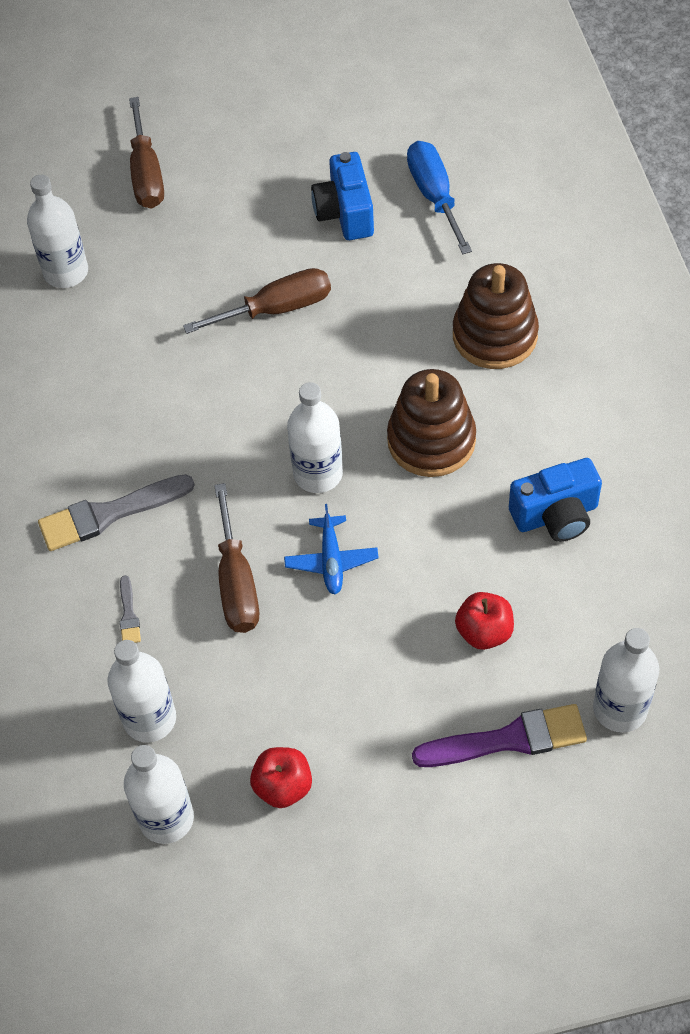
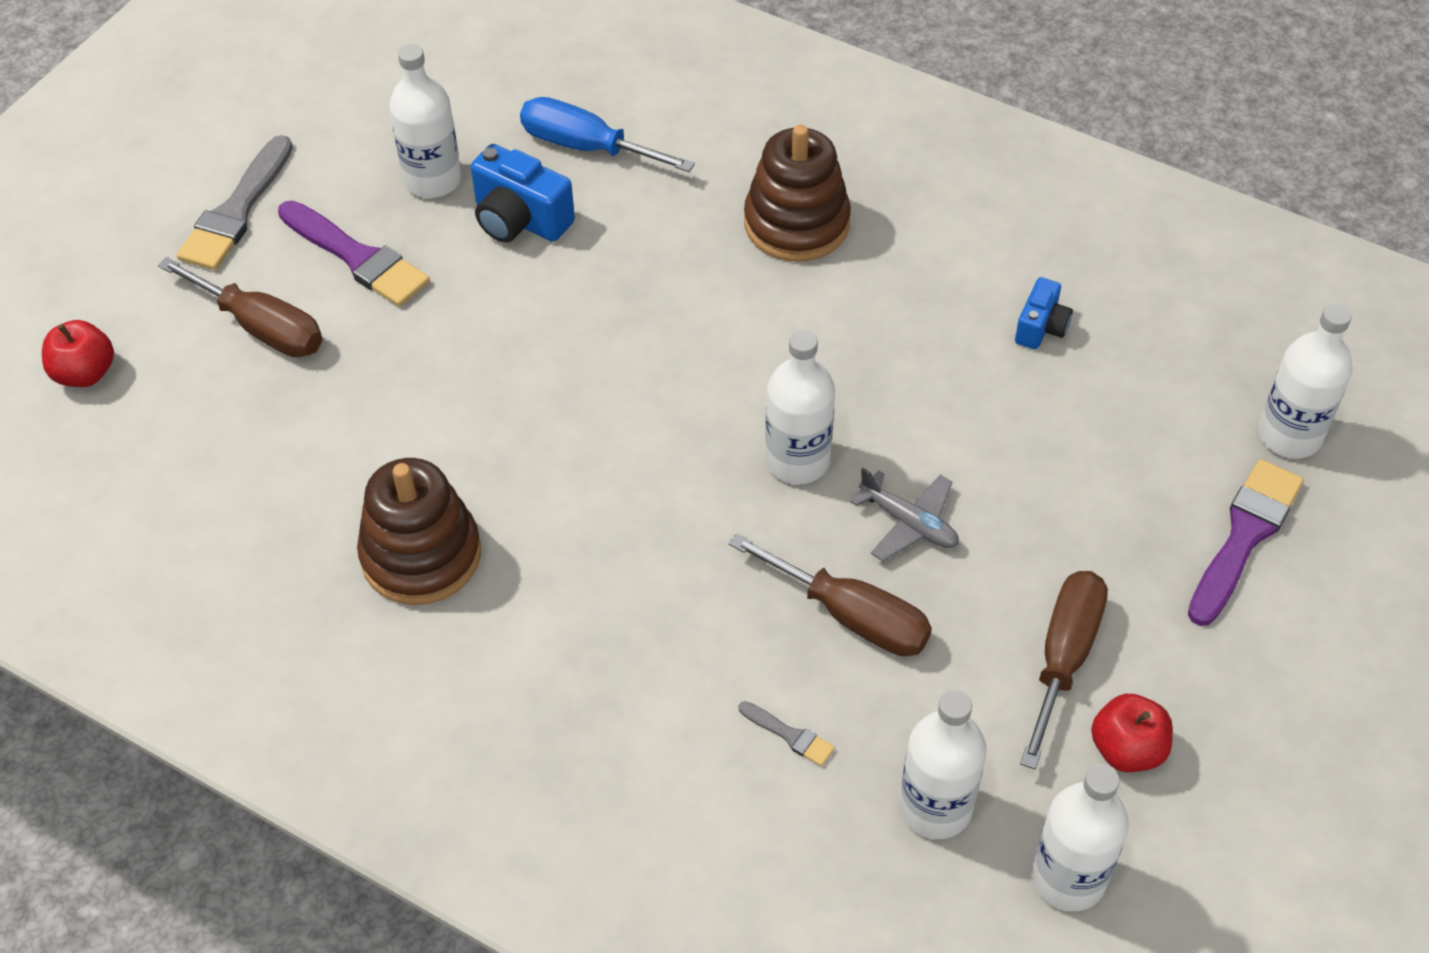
camera: 50 degrees left, 5 degrees down
(66, 272) = (294, 481): white bottle -> white bottle (432, 180)
(109, 514) = (646, 664): grey brush -> grey brush (237, 211)
(237, 170) = (357, 257): none -> purple brush
(277, 309) = (565, 350): brown screwdriver -> brown screwdriver (1064, 658)
(331, 560) = (909, 523): blue plane -> grey plane
(431, 440) = (859, 351): brown stacking toy -> brown stacking toy (421, 555)
(484, 632) = (1111, 469): red apple -> red apple (85, 373)
(556, 515) = (1041, 328): blue camera -> blue camera, size x0.61

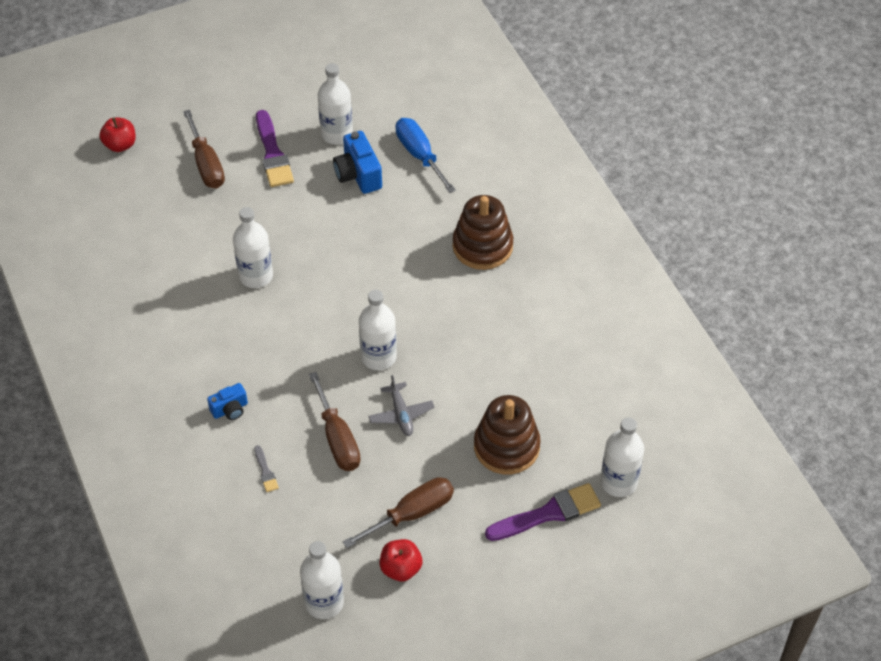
camera: 35 degrees right, 0 degrees up
(237, 211) = (241, 103): grey brush -> none
(421, 555) = (186, 304): brown stacking toy -> brown stacking toy (506, 447)
(935, 807) = (297, 539): white bottle -> white bottle (256, 276)
(1041, 328) = (550, 362): blue camera -> blue camera (230, 409)

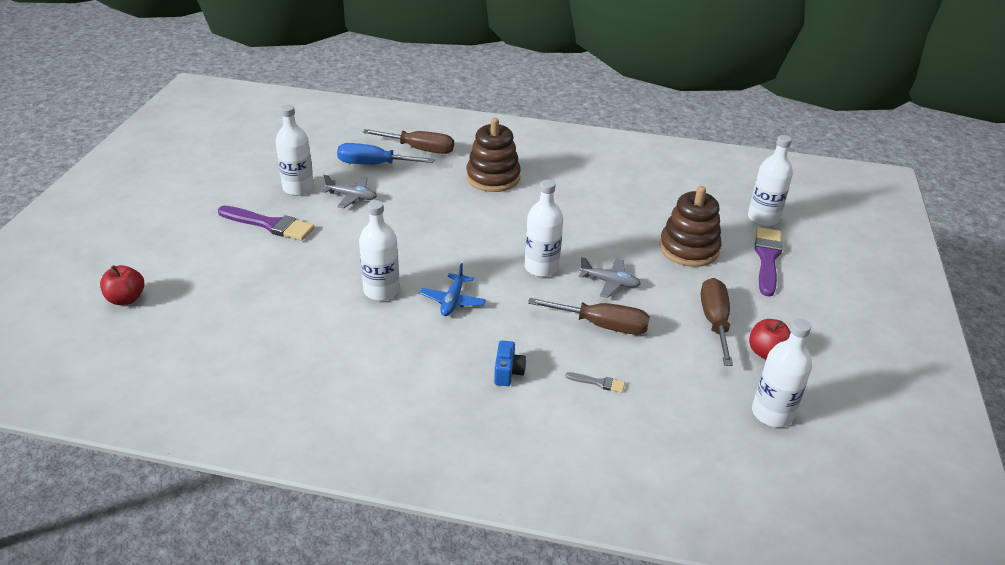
camera: 55 degrees left, 15 degrees down
(206, 164) = (226, 262): brown screwdriver -> brown screwdriver (420, 149)
(283, 326) = (452, 301): none -> blue plane
(358, 175) = (352, 197): blue camera -> grey plane

